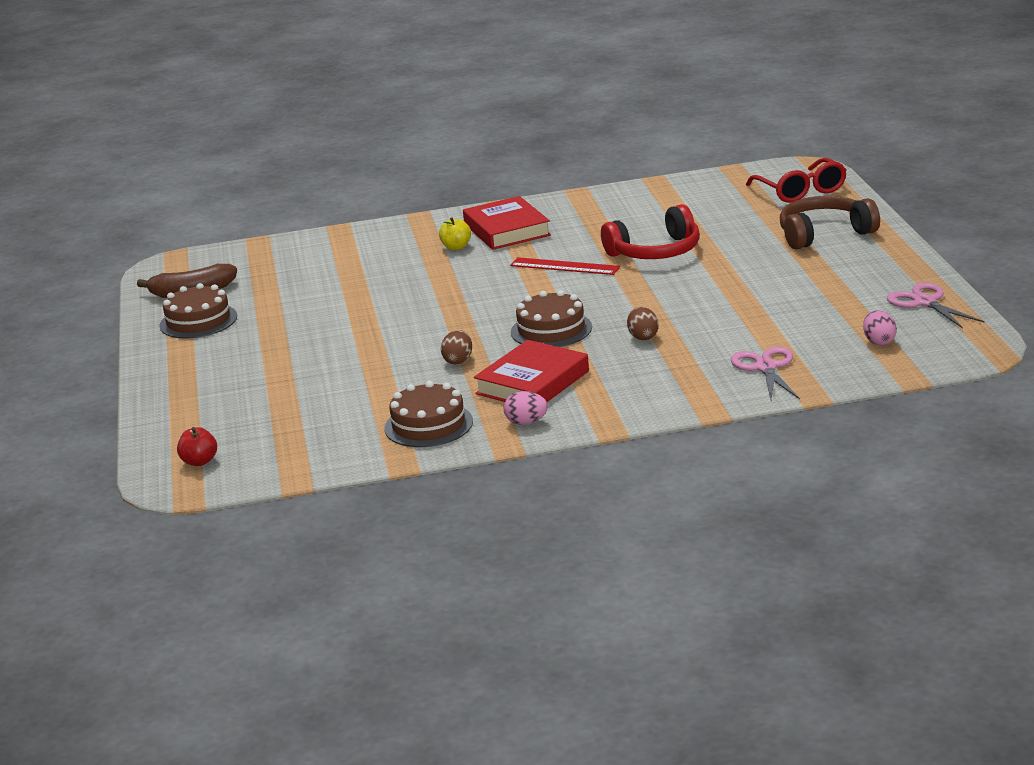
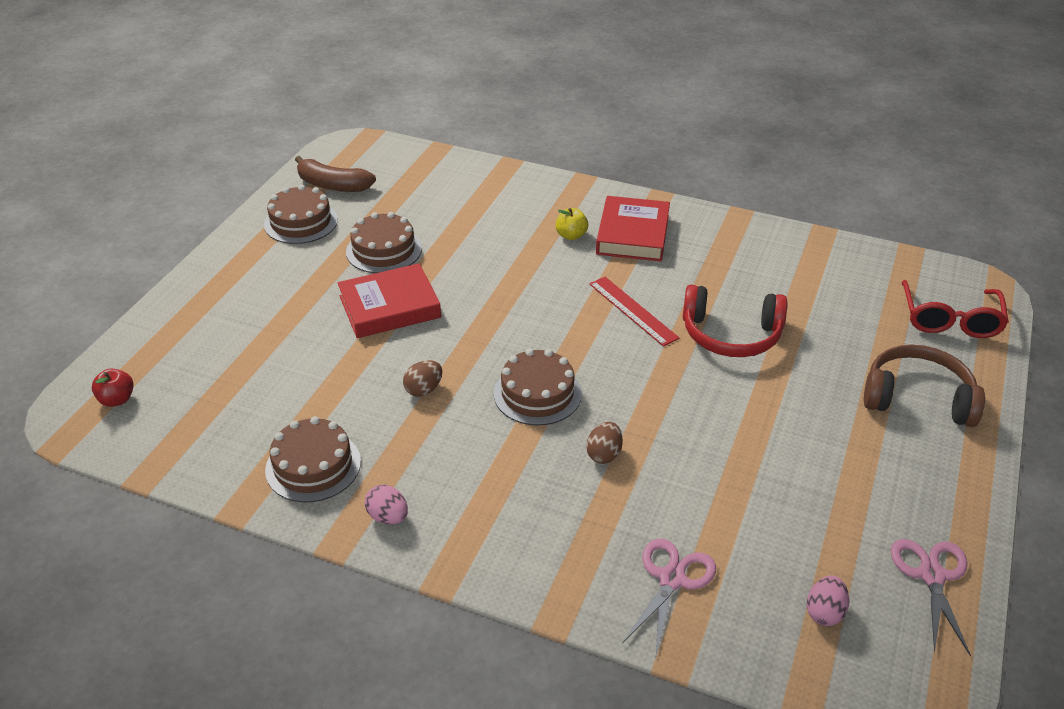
camera: 30 degrees right, 15 degrees up
(304, 309) = (384, 250): none -> brown cake
(532, 382) = (449, 461): red book -> red book (389, 307)

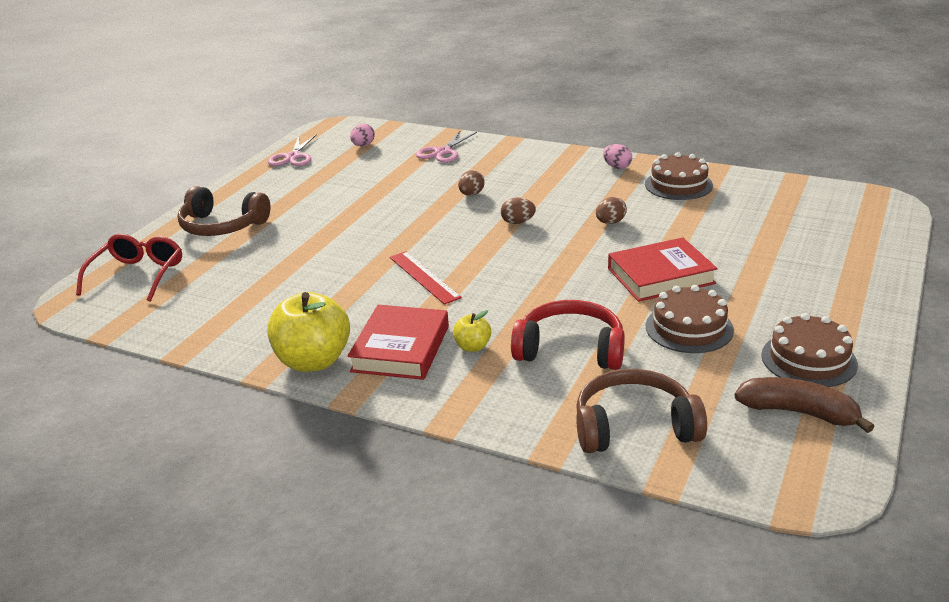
camera: 175 degrees left, 10 degrees down
(117, 399) = (860, 212): red apple -> none
(450, 177) = (634, 427): none -> brown headphones
(537, 393) = (518, 222): brown cake -> brown egg
(703, 225) = (313, 361): none -> yellow apple
(731, 334) = (342, 261): red headphones -> red headphones (570, 349)

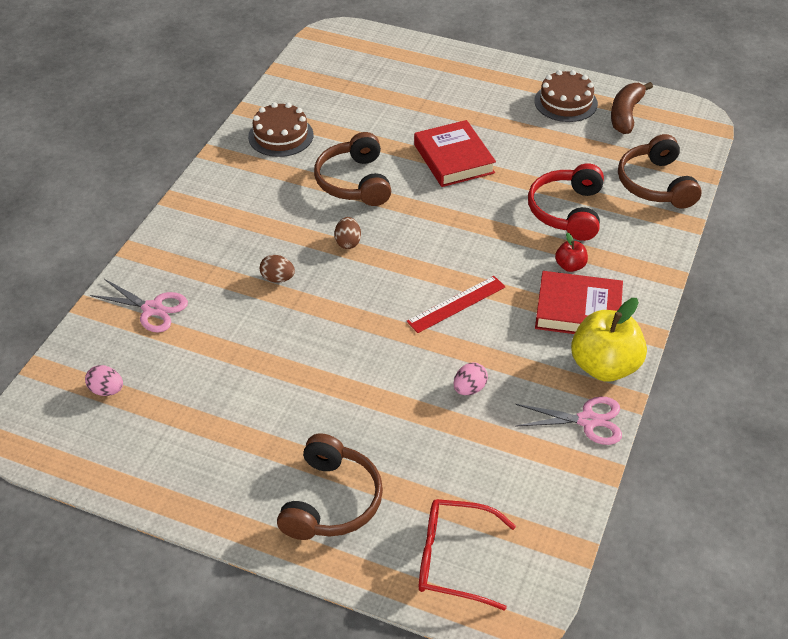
camera: 95 degrees left, 15 degrees up
(293, 157) = (126, 464): pink scissors -> pink scissors (587, 421)
(472, 347) = (570, 266): yellow apple -> red apple
(610, 222) = (354, 182): brown egg -> brown headphones
(617, 167) = (230, 172): pink egg -> pink egg (469, 389)
(689, 328) = (531, 150): brown cake -> none

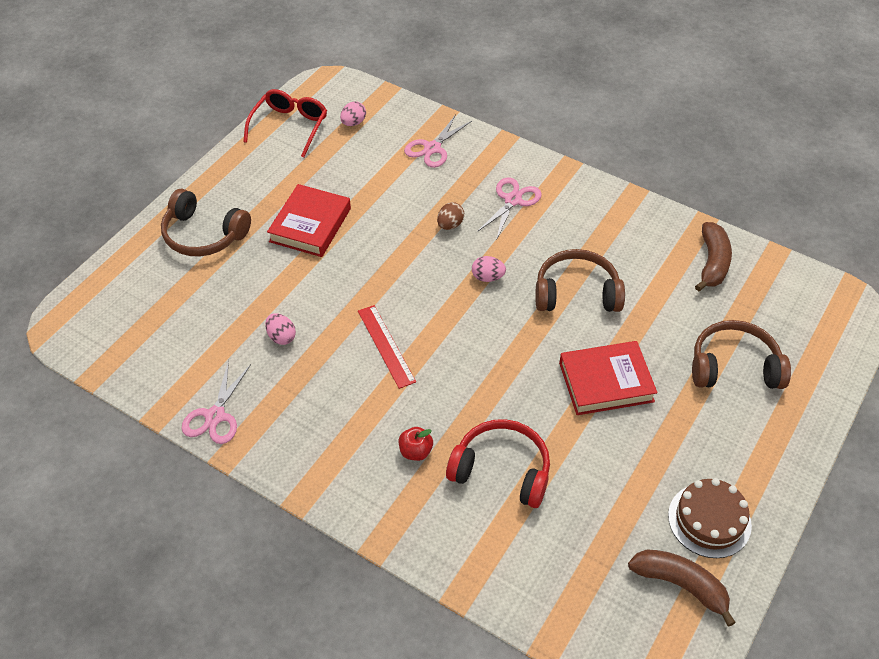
camera: 100 degrees right, 5 degrees up
(233, 235) = (513, 200): none -> pink scissors
(281, 136) = (657, 244): brown cake -> none
(299, 103) = (712, 263): none -> brown banana
(348, 242) = (487, 277): brown egg -> pink egg
(453, 559) = (122, 297): red glasses -> red glasses (290, 126)
(578, 310) = (351, 443): red book -> red book (310, 225)
(604, 366) = (273, 446): yellow apple -> none
(656, 184) = (536, 578): brown headphones -> brown headphones (734, 367)

